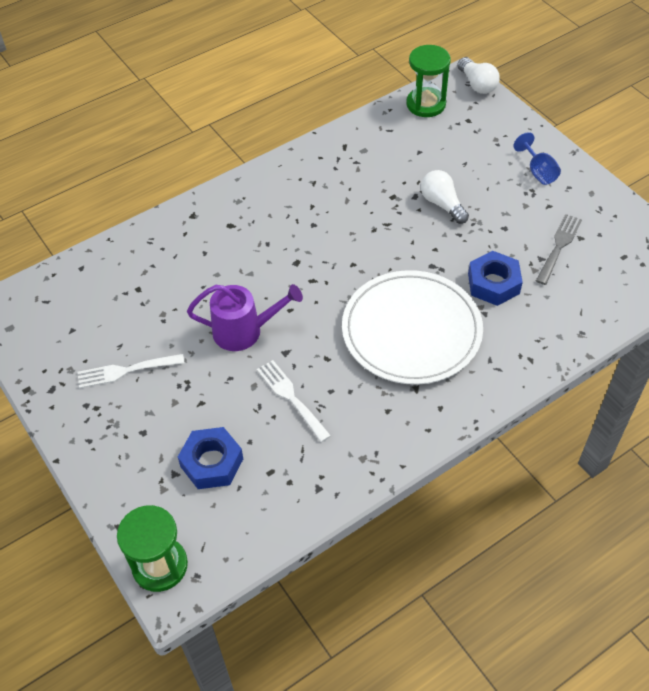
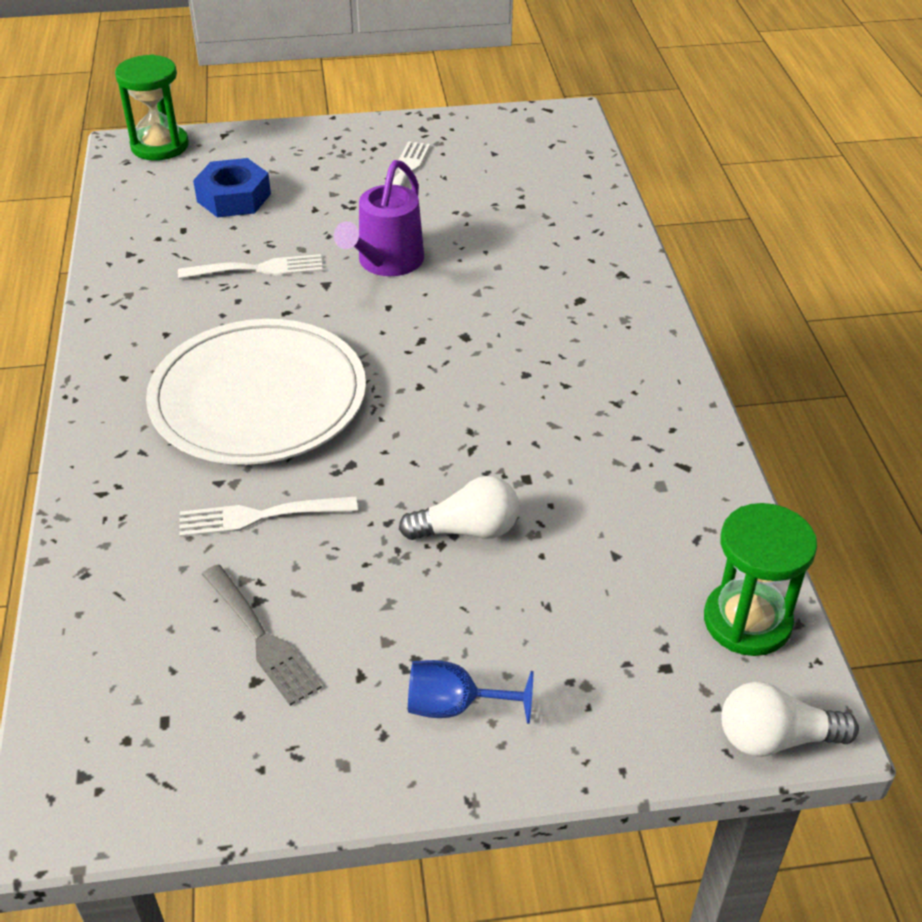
camera: 115 degrees right, 10 degrees down
(493, 283) = (260, 516): blue nut -> white fork

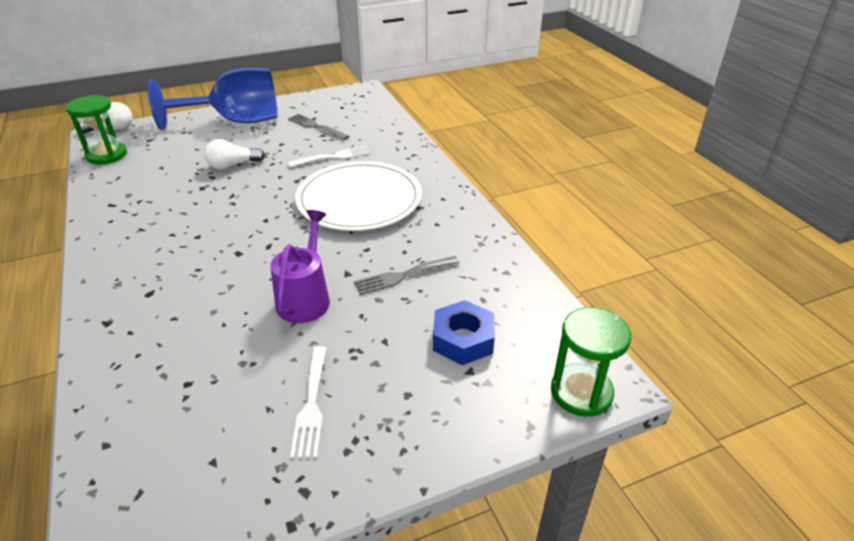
camera: 165 degrees right, 5 degrees down
(258, 269) = (403, 276): white fork -> grey fork
(454, 706) = (236, 121): blue goblet -> blue goblet, size x2.48

